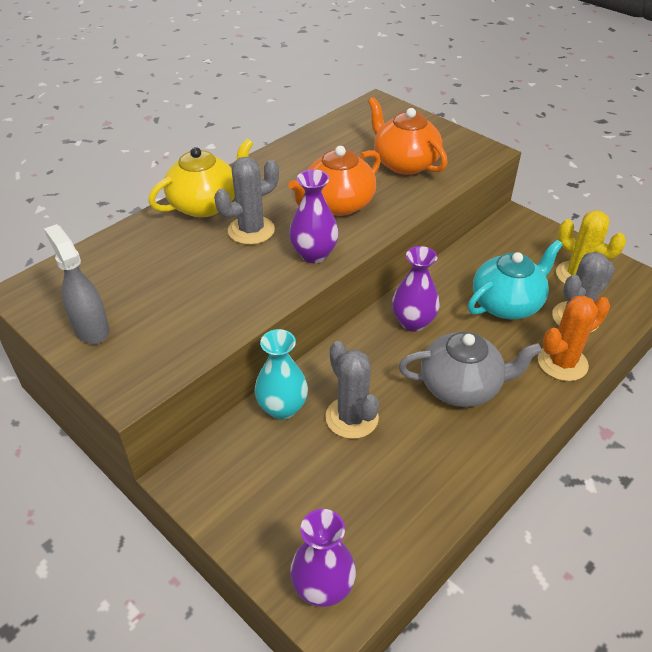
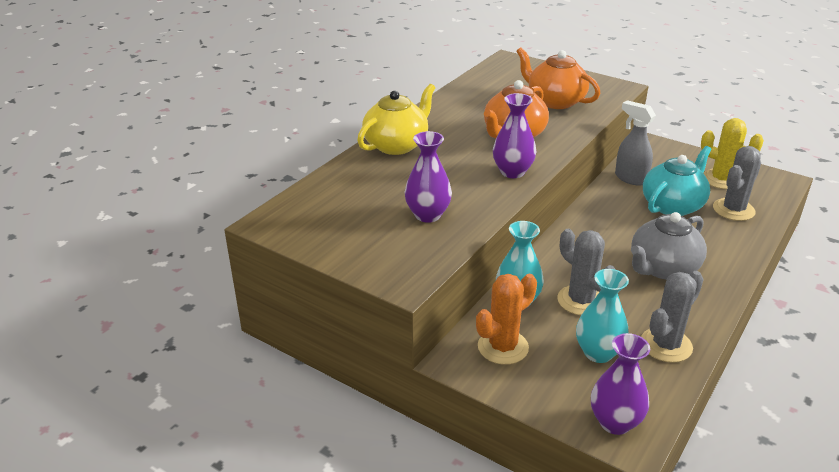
camera: 10 degrees left, 10 degrees down
(91, 329) = (345, 243): grey spray bottle -> grey spray bottle (630, 178)
(251, 230) = (448, 160): grey cactus -> grey cactus (666, 345)
(342, 490) = (598, 353): none -> turquoise vase
(413, 322) = (600, 227): purple vase -> purple vase (428, 215)
(461, 386) = (662, 268): grey teapot -> grey teapot turned 150 degrees clockwise
(562, 363) = (737, 242): orange cactus -> orange cactus (503, 347)

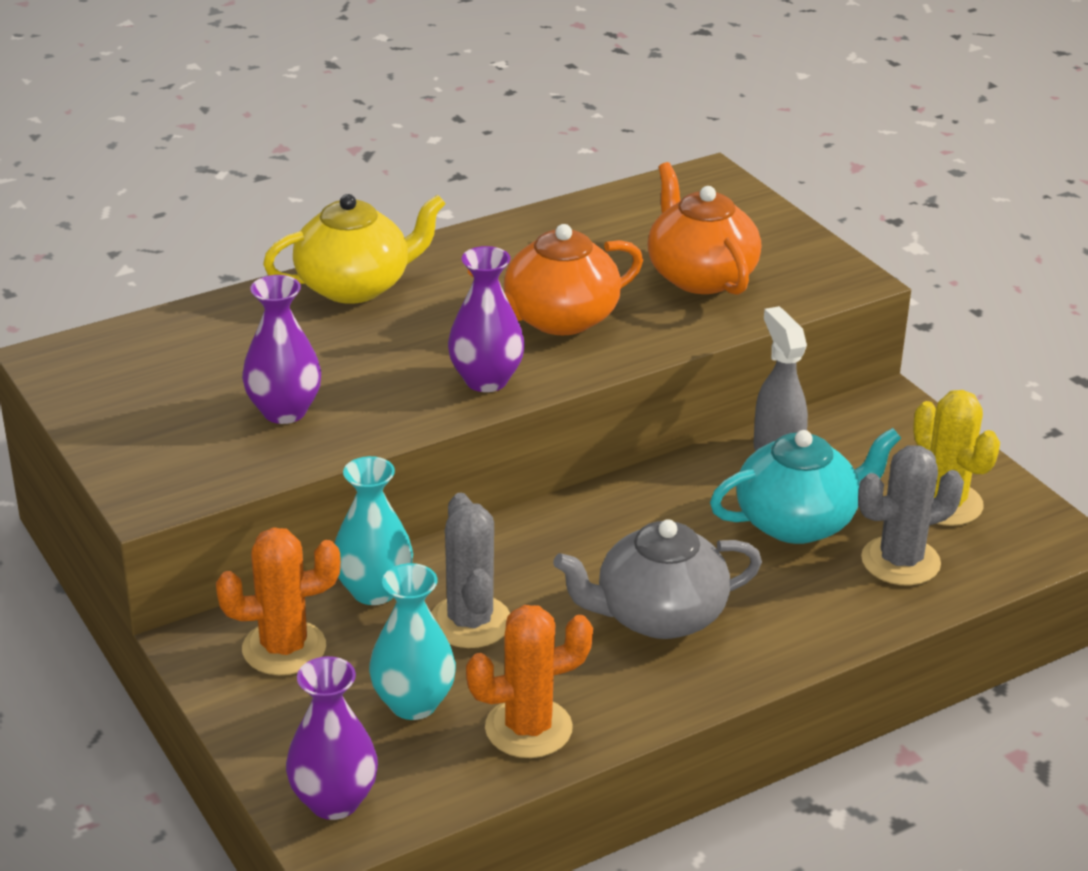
camera: 25 degrees right, 0 degrees up
(666, 345) = (528, 728): grey cactus -> orange cactus

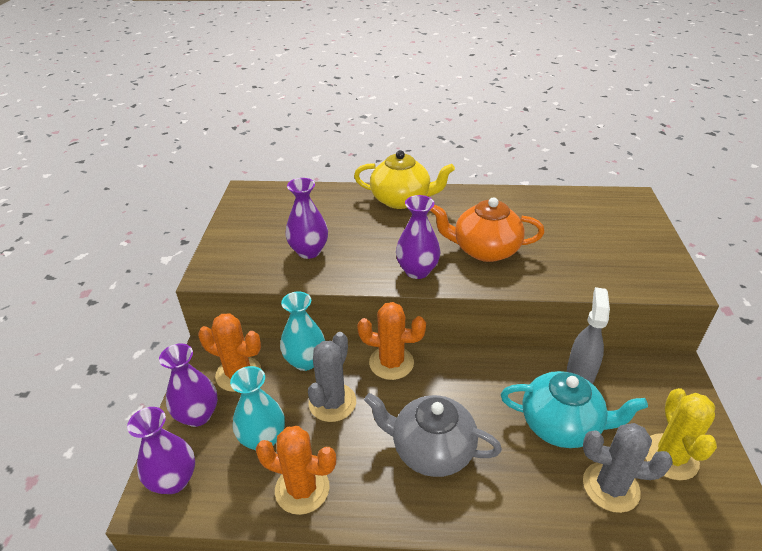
camera: 35 degrees right, 5 degrees up
(279, 721) = (198, 415): none -> purple vase
(508, 542) = (391, 363): none -> orange cactus
(700, 276) = (584, 252): orange teapot -> none

